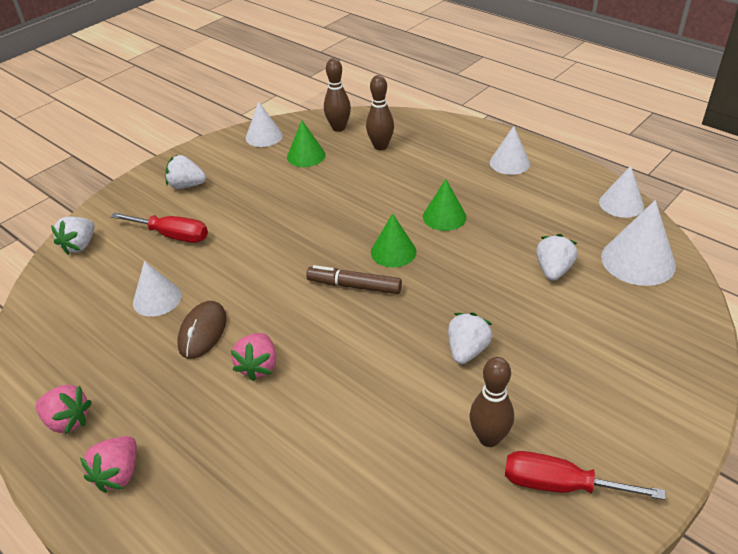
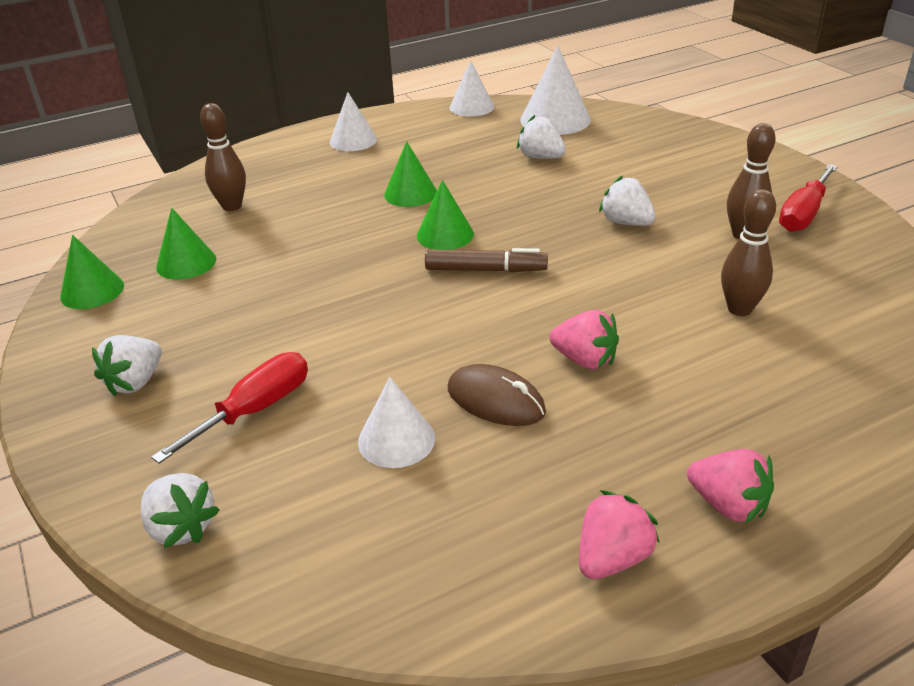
camera: 70 degrees left, 5 degrees down
(264, 136) = (92, 291): white cone -> green cone
(338, 128) = (151, 228): brown bowling pin -> brown bowling pin (739, 309)
(354, 286) = (485, 270): brown marker -> brown marker turned 120 degrees counterclockwise

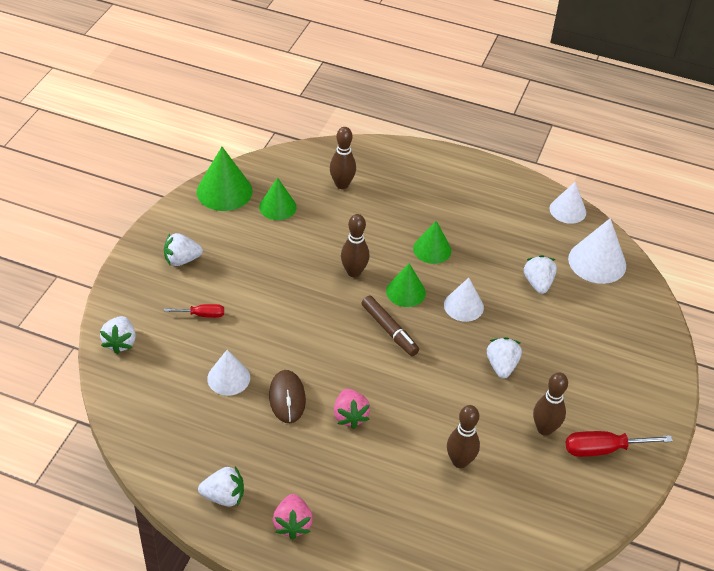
camera: 45 degrees right, 10 degrees up
(92, 291) = (224, 191): green cone -> green cone, size x1.51
(255, 410) = (202, 315): red screwdriver -> red screwdriver, size x0.60
(353, 140) = (463, 184): white cone -> white cone (463, 306)
(367, 255) = (354, 272): none -> brown bowling pin
(612, 558) = (224, 496): pink strawberry -> white strawberry

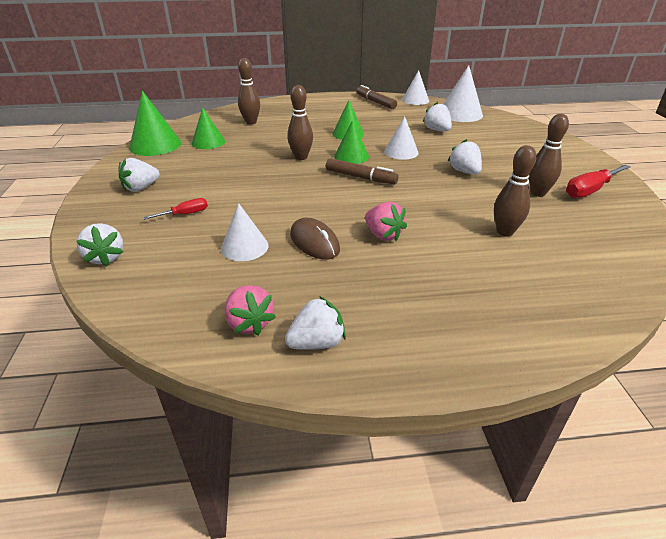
camera: 25 degrees left, 10 degrees down
(292, 524) = (413, 336): pink strawberry -> pink strawberry (249, 323)
(513, 196) = (375, 102): none -> brown marker

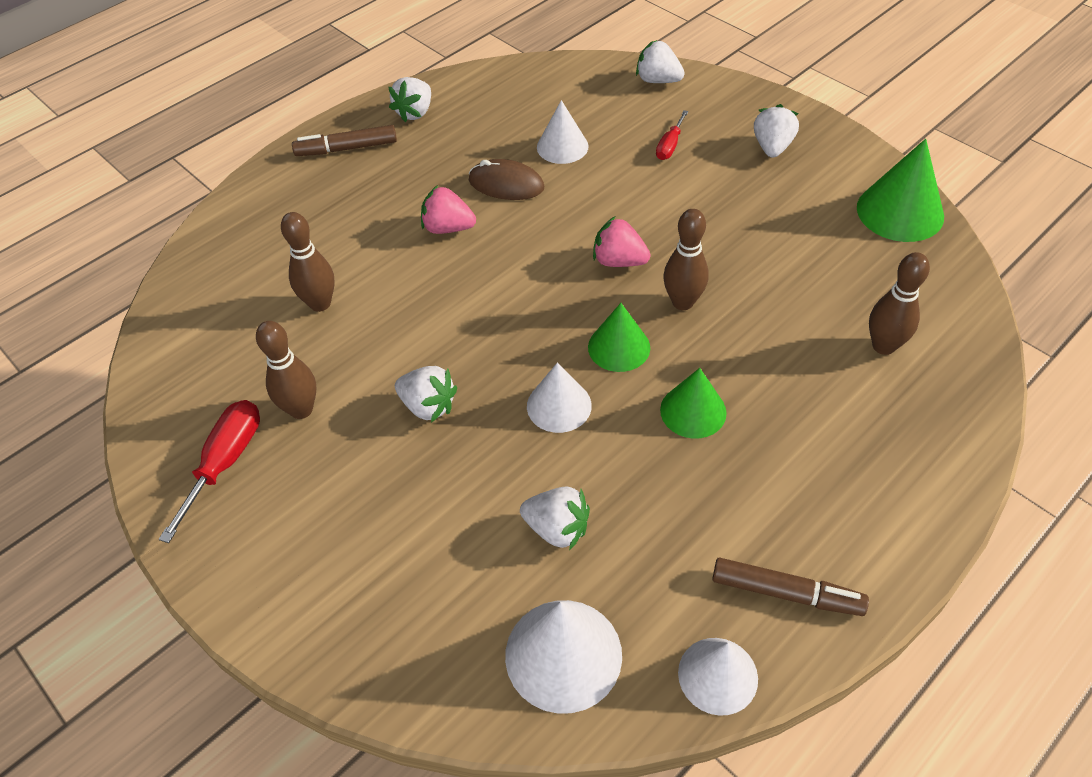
camera: 145 degrees right, 15 degrees up
(208, 142) = (850, 258): green cone -> none
(249, 323) = (476, 100): pink strawberry -> pink strawberry (619, 261)
(360, 177) = (558, 306): brown marker -> brown marker (347, 148)

